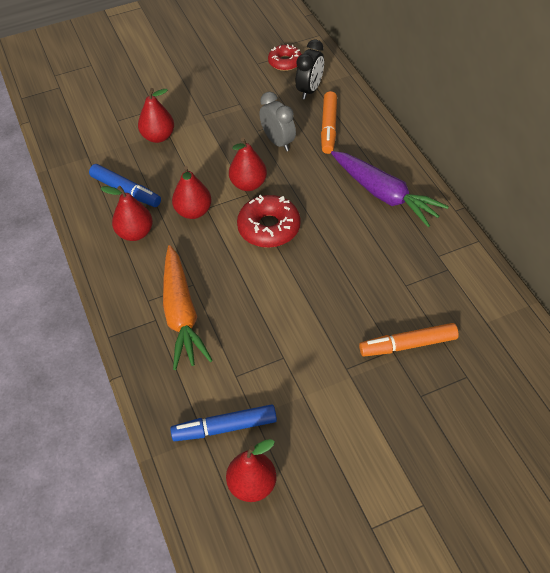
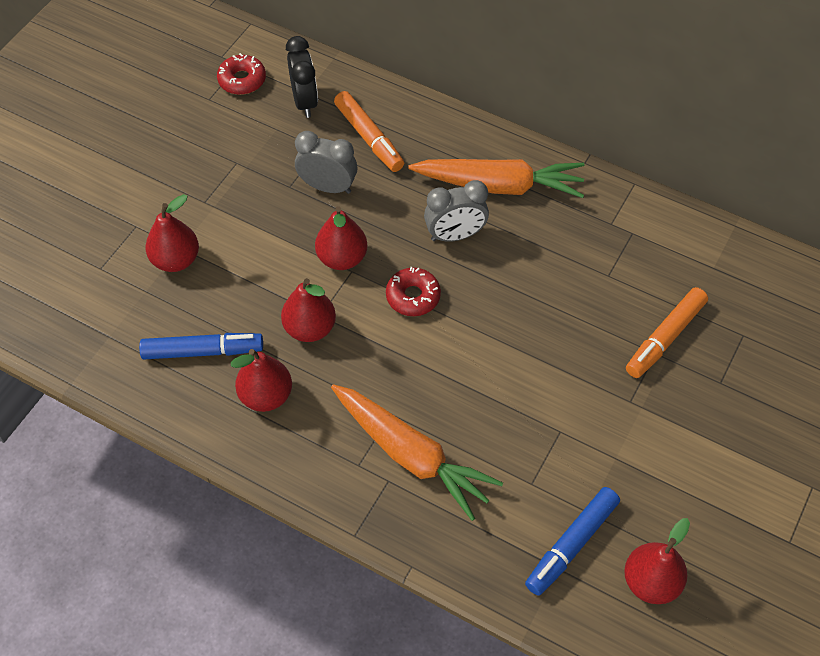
camera: 40 degrees left, 5 degrees up
(269, 228) = (413, 296): red donut -> red donut, size x0.65
(328, 208) = (455, 235): none -> grey clock
(384, 194) = (499, 185): purple carrot -> orange carrot

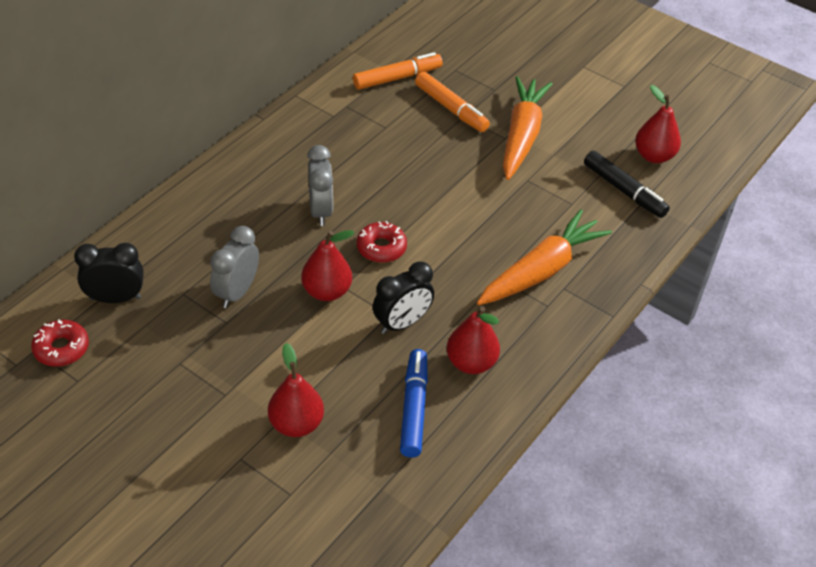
camera: 85 degrees left, 10 degrees down
(310, 328) = (402, 323): red pear -> black clock
(369, 138) = (184, 254): orange marker -> orange marker (397, 78)
(499, 185) = (272, 174): orange carrot -> orange carrot (521, 136)
(571, 545) = (624, 191): blue marker -> black marker

